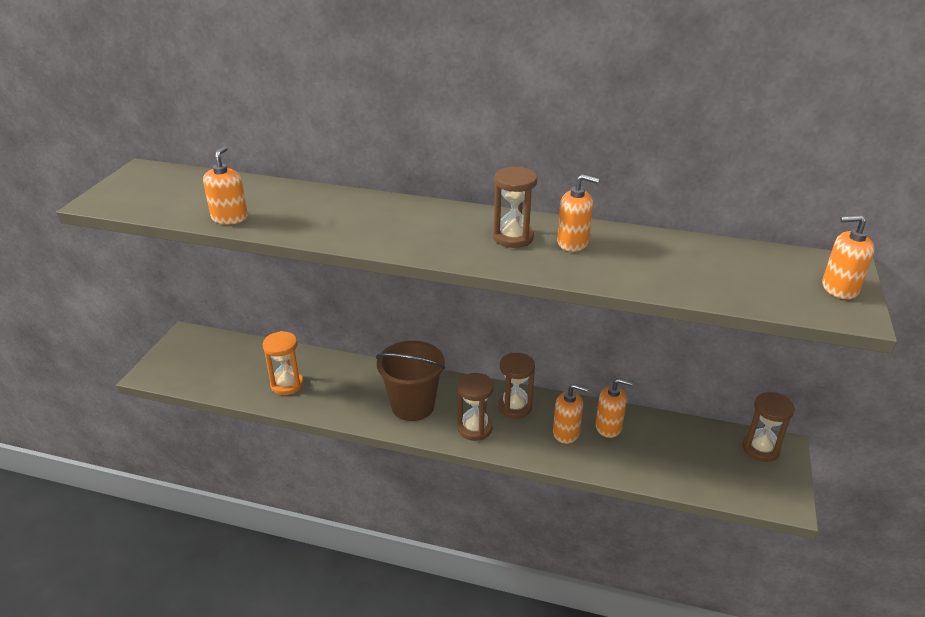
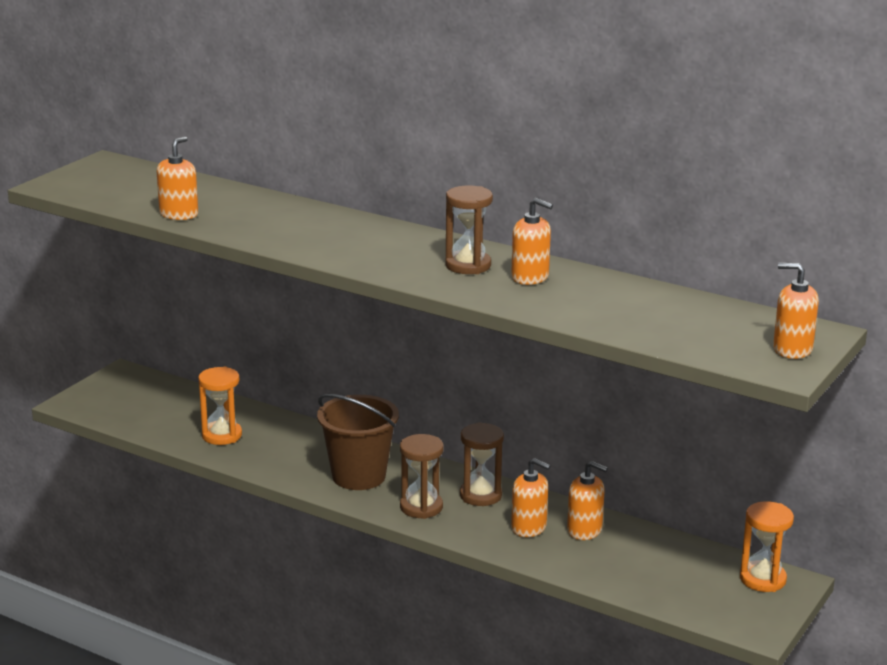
camera: 15 degrees right, 10 degrees down
(760, 449) = (762, 579): brown hourglass -> orange hourglass

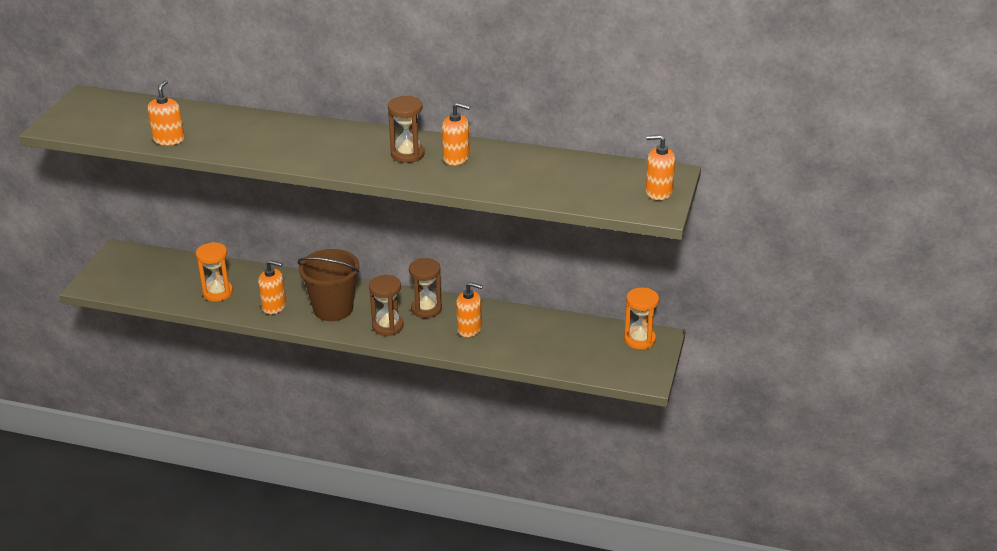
camera: 15 degrees left, 10 degrees up
(584, 530) = (508, 324): orange soap dispenser -> orange soap dispenser (274, 306)

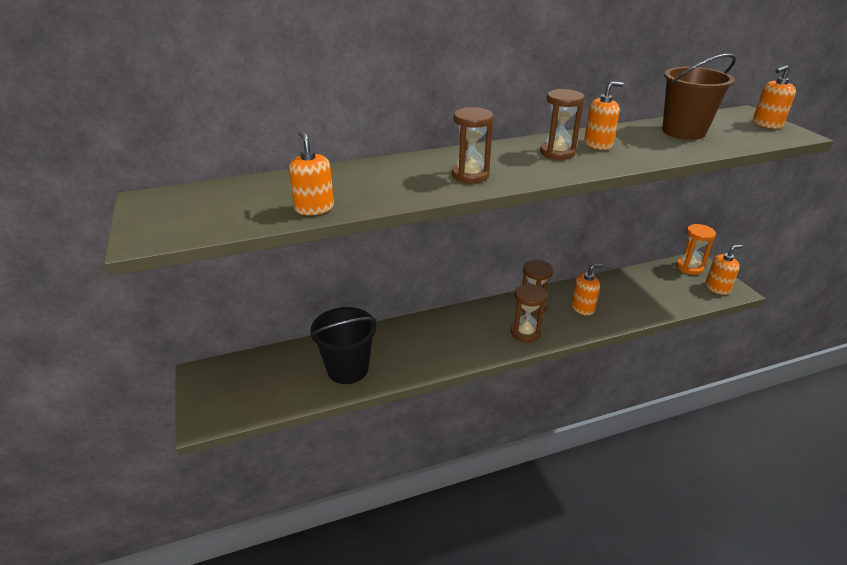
camera: 35 degrees left, 0 degrees up
(217, 293) = (347, 369): orange hourglass -> black bucket
(274, 306) = (414, 358): orange soap dispenser -> orange soap dispenser (717, 288)
(307, 151) = (470, 175): none -> brown hourglass
(333, 309) = (465, 338): brown bucket -> brown bucket (683, 131)

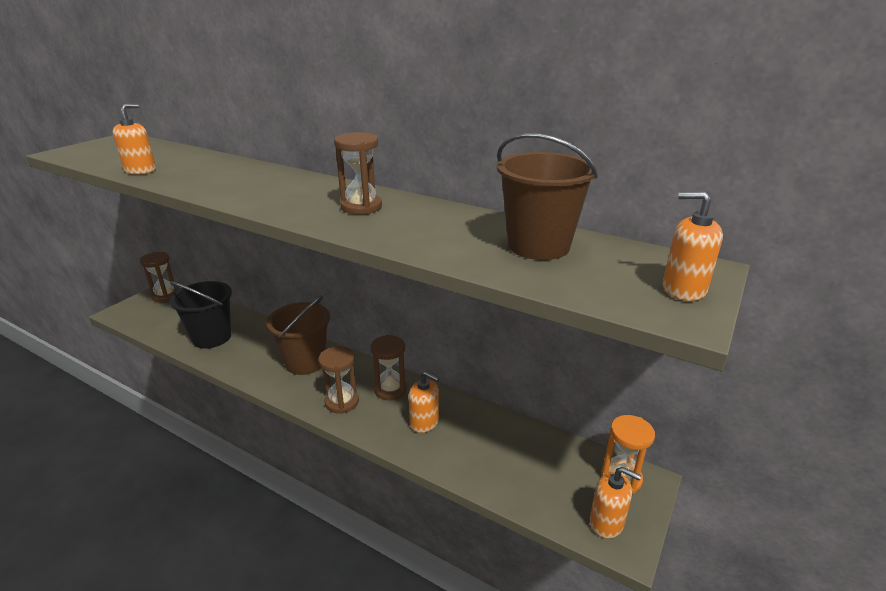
camera: 50 degrees right, 5 degrees down
(453, 331) = (305, 362): none -> brown bucket
(470, 175) = (257, 192): brown hourglass -> brown hourglass (165, 296)
(598, 144) = (415, 217): orange soap dispenser -> none

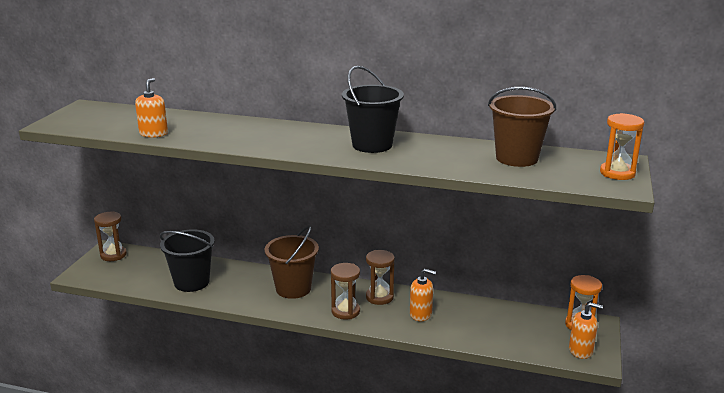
camera: 15 degrees left, 5 degrees down
(361, 207) = (372, 145): brown hourglass -> black bucket
(683, 289) = (617, 173): orange soap dispenser -> orange hourglass

